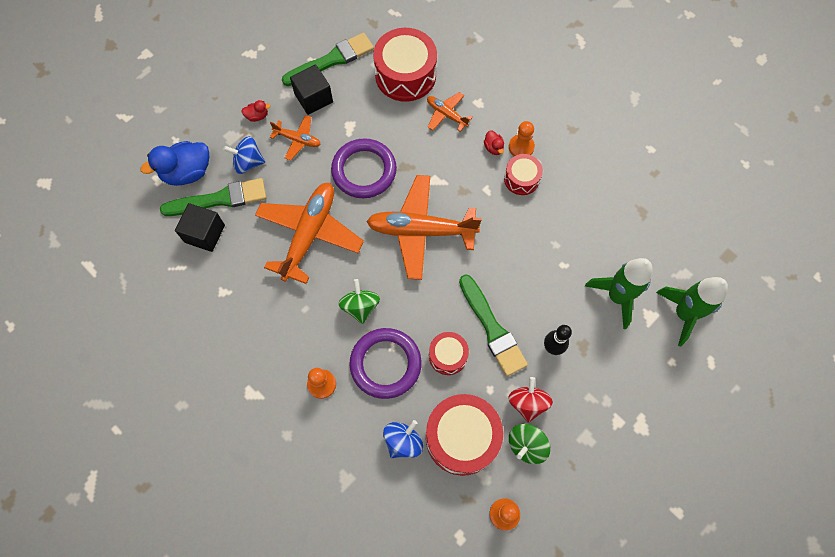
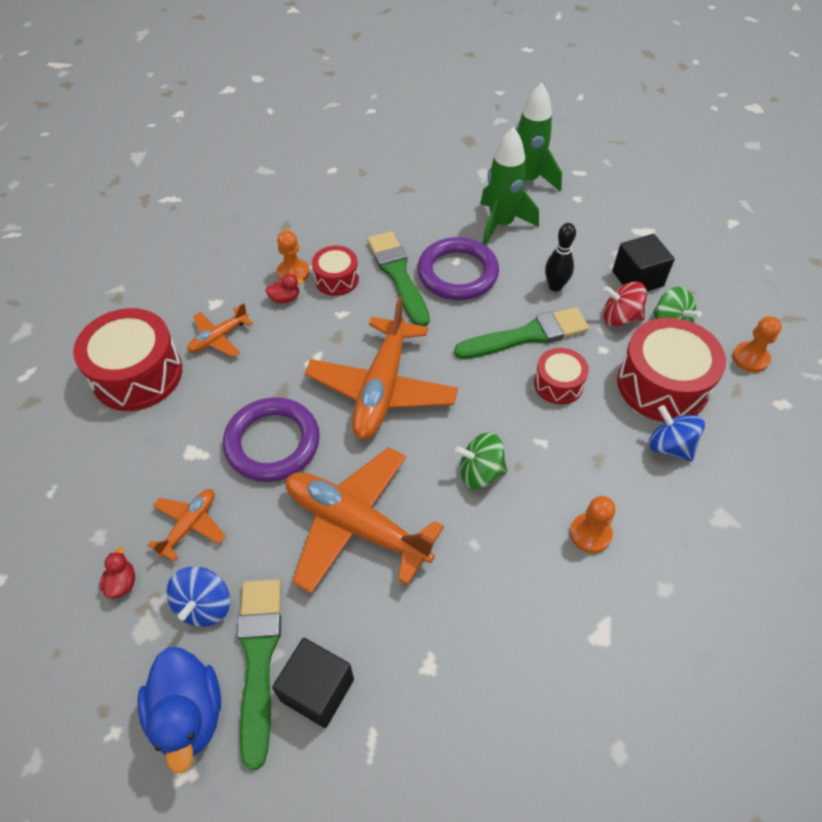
camera: 80 degrees left, 15 degrees down
(313, 98) = (124, 495): black cube -> black cube (637, 278)
(332, 60) = (67, 463): green brush -> green brush (398, 275)
(385, 364) = (565, 452): purple ring -> purple ring (457, 273)

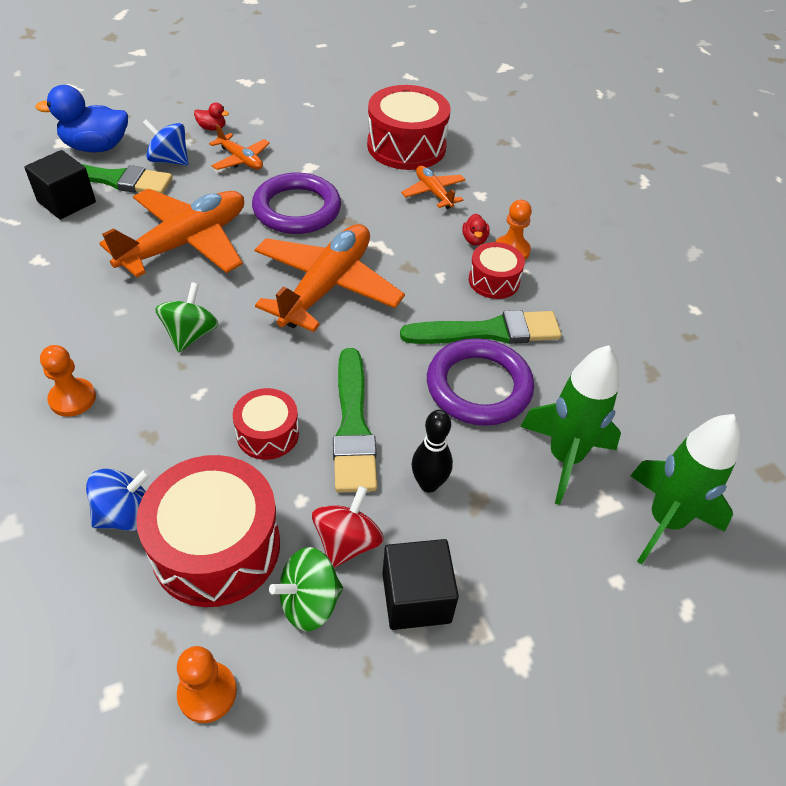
camera: 100 degrees right, 5 degrees down
(382, 388) = (327, 286): orange plane -> orange plane turned 90 degrees clockwise

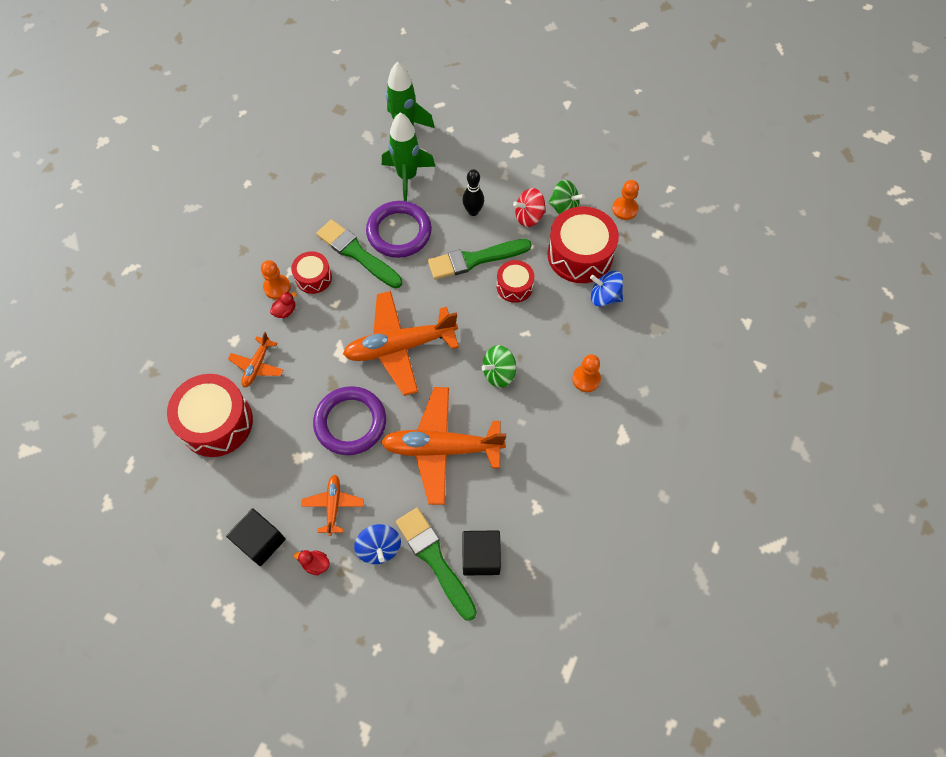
camera: 130 degrees left, 15 degrees up
(96, 147) = (414, 612): blue duck -> none
(212, 128) = (316, 564): red duck -> red duck turned 45 degrees counterclockwise
(353, 426) = (475, 259): green brush -> green brush turned 150 degrees counterclockwise
(416, 598) = (525, 180): black cube -> black cube (260, 541)

